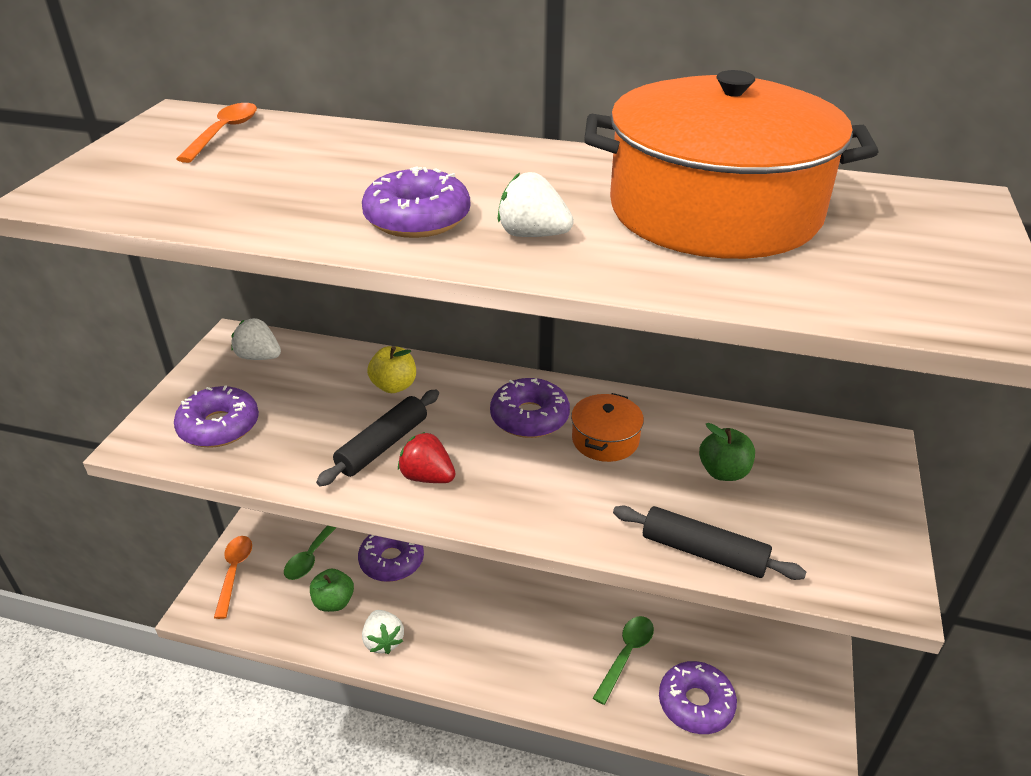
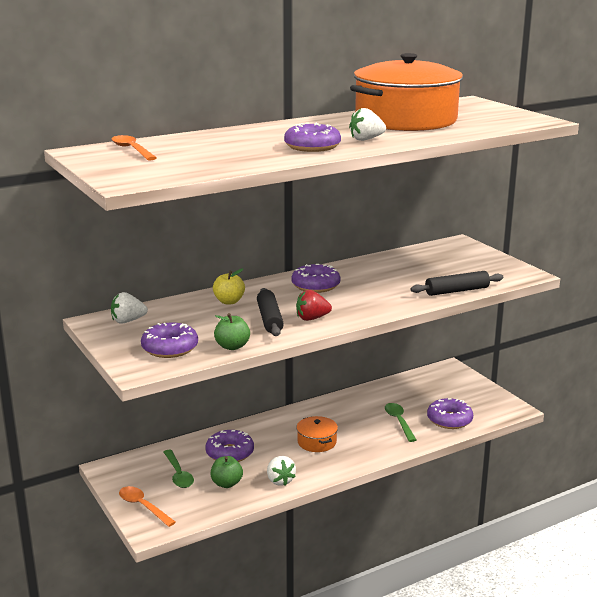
camera: 45 degrees left, 15 degrees down
(383, 641) = (280, 480): white strawberry -> white strawberry turned 45 degrees clockwise
(605, 439) = (361, 279): orange pot -> orange pot (317, 442)
(723, 472) = (422, 269): green apple -> green apple (232, 346)

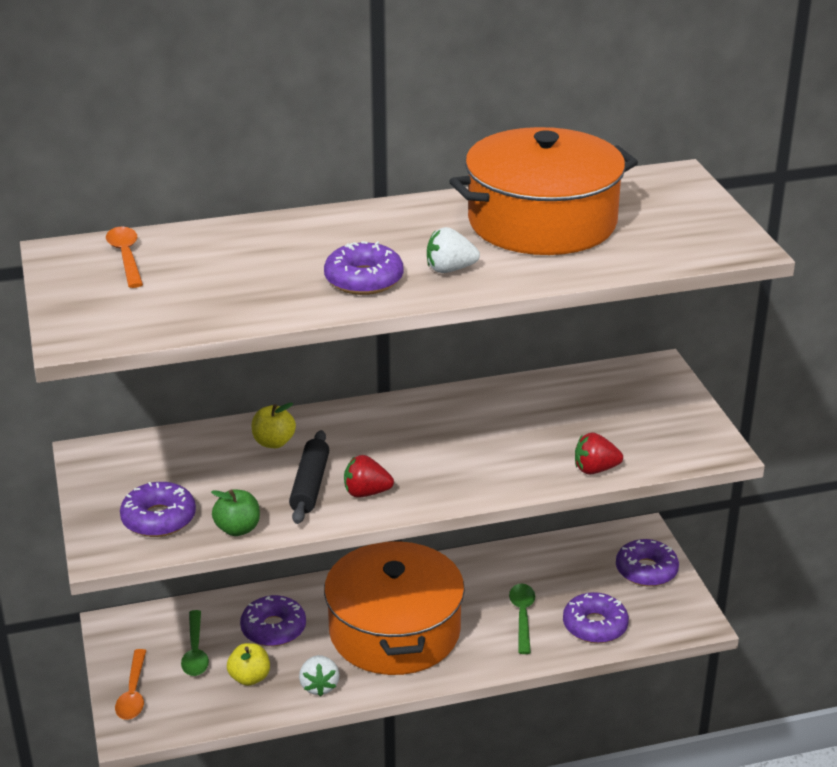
camera: 15 degrees right, 10 degrees up
(128, 321) = (129, 459): white strawberry -> none
(143, 506) = (133, 693): orange spoon -> orange spoon turned 150 degrees counterclockwise
(226, 483) = (249, 678): green apple -> yellow apple
(315, 285) = (404, 428): purple donut -> purple donut (646, 570)
(317, 442) = (395, 631): orange pot -> orange pot, size x2.42
(457, 291) = (595, 469): black rolling pin -> red strawberry

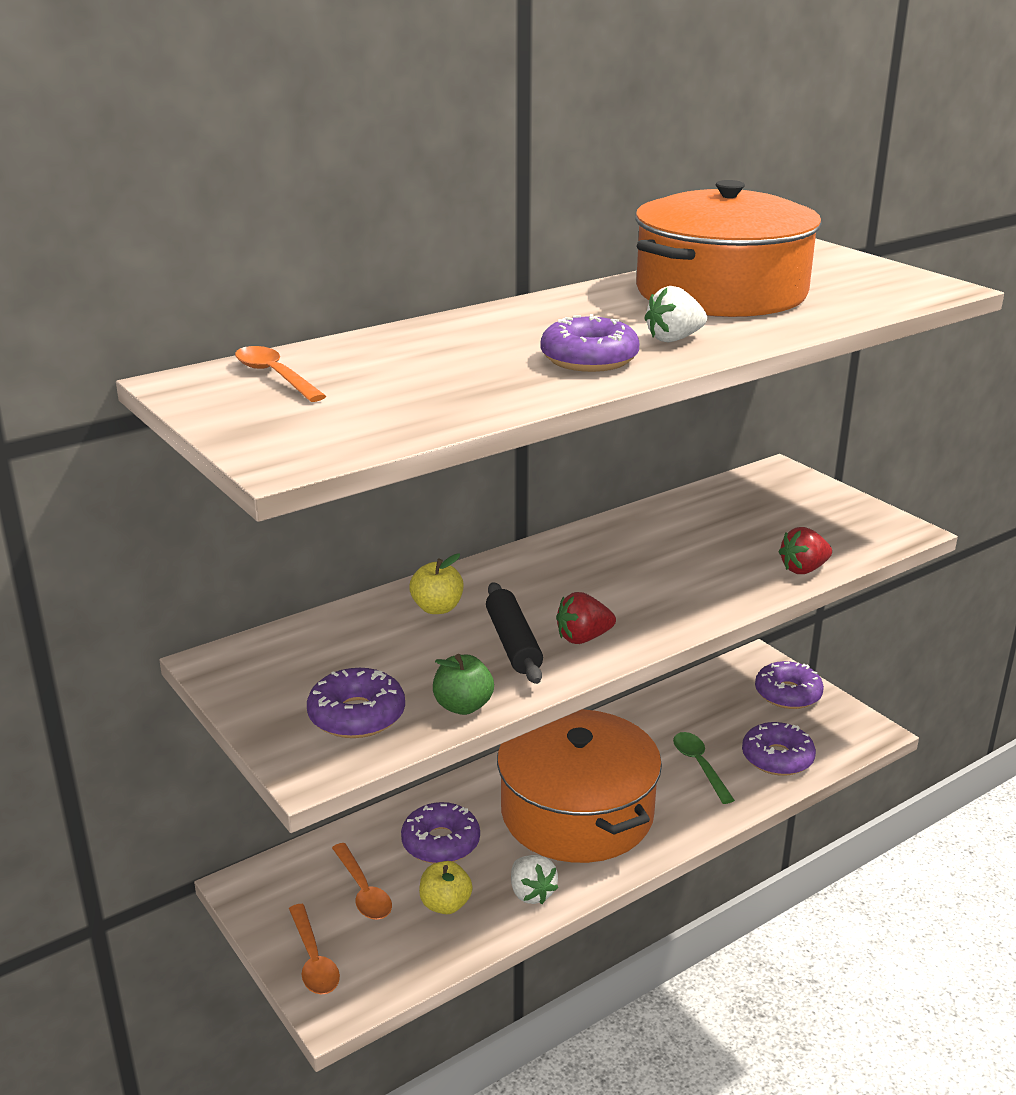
camera: 20 degrees left, 5 degrees down
(195, 652) = (363, 891): green spoon -> orange spoon

